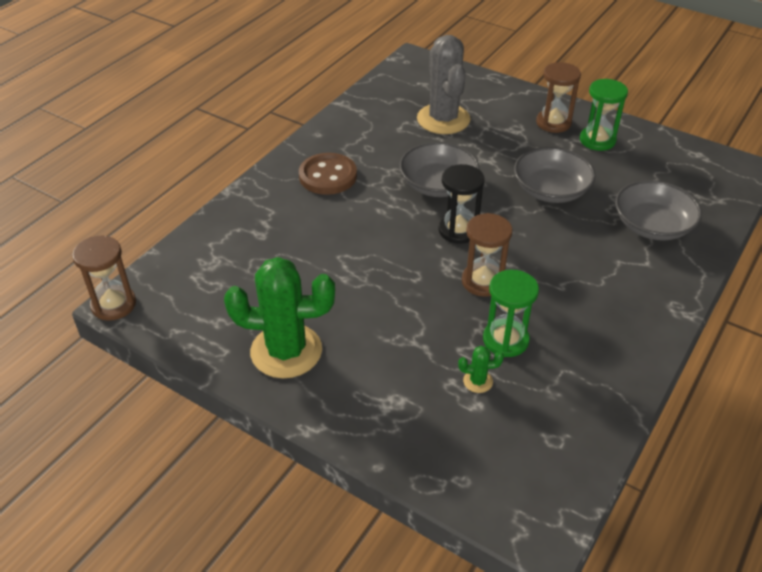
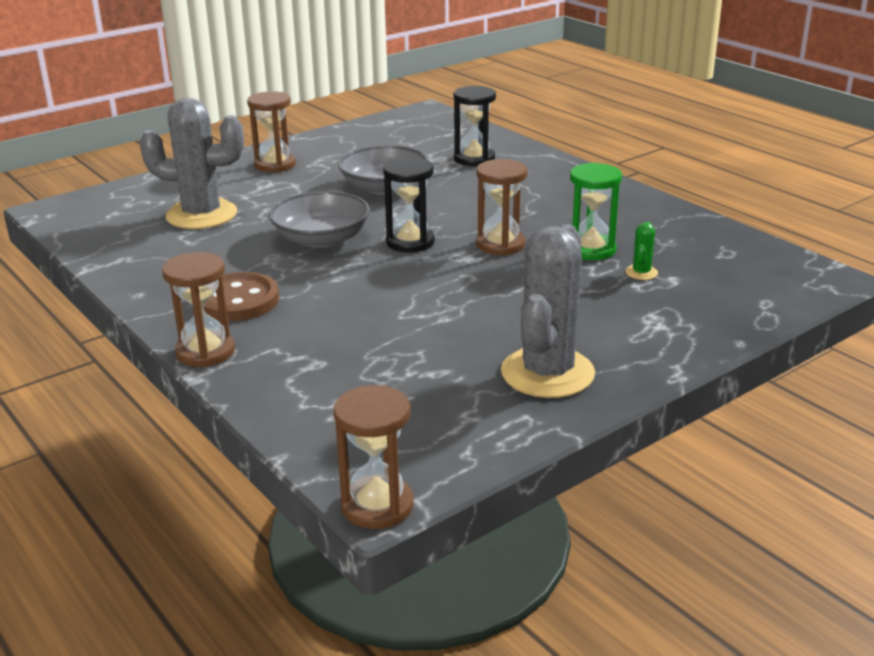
camera: 70 degrees left, 15 degrees down
(258, 185) = (205, 352): none -> brown hourglass
(286, 351) = (547, 373): green cactus -> grey cactus
(597, 140) = (326, 153): green hourglass -> none
(652, 226) = (474, 159): grey bowl -> black hourglass

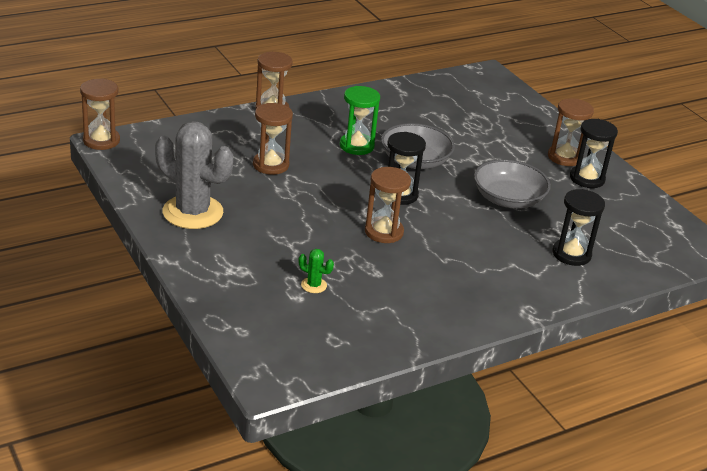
camera: 95 degrees right, 5 degrees up
(201, 215) = (468, 121): grey cactus -> none
(237, 300) = (331, 124): brown button -> none
(318, 155) = (587, 179): none -> black hourglass
(381, 331) = (271, 165): none -> brown hourglass
(591, 249) = (362, 272): green hourglass -> green hourglass (356, 146)

